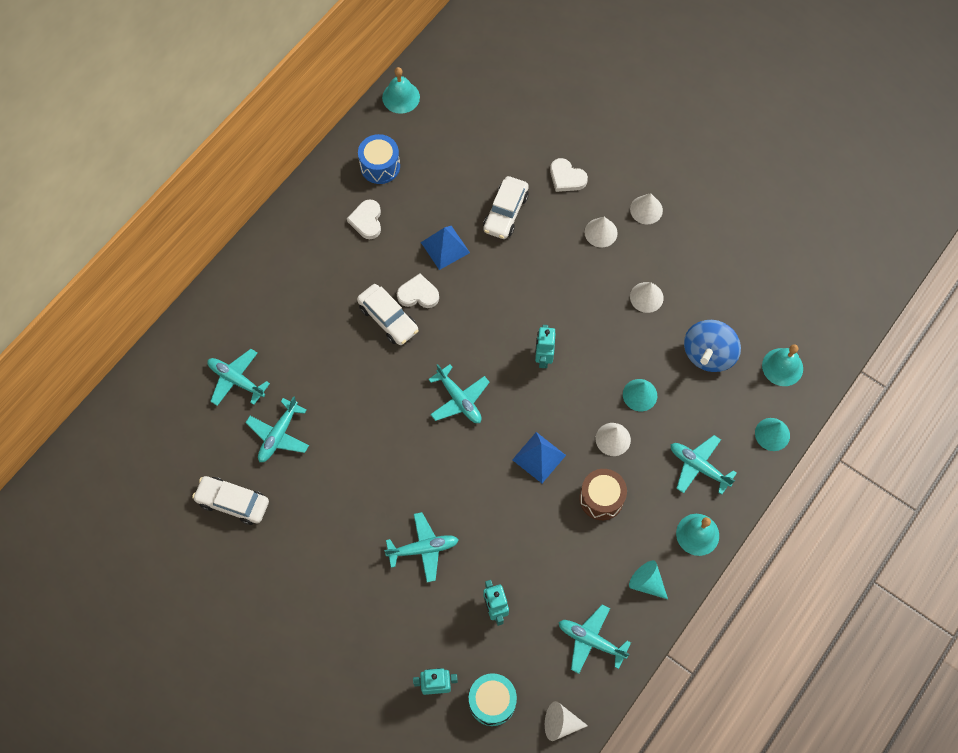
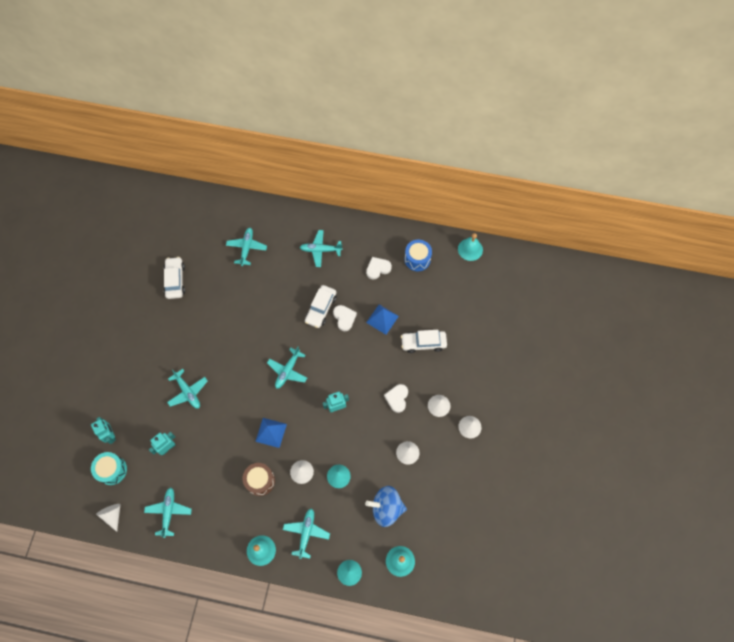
camera: 65 degrees right, 0 degrees up
(278, 435) = (223, 285): turquoise plane -> turquoise plane (320, 250)
(566, 178) = (466, 368): white heart -> white heart (397, 398)
(646, 582) = (217, 531): turquoise cone -> none

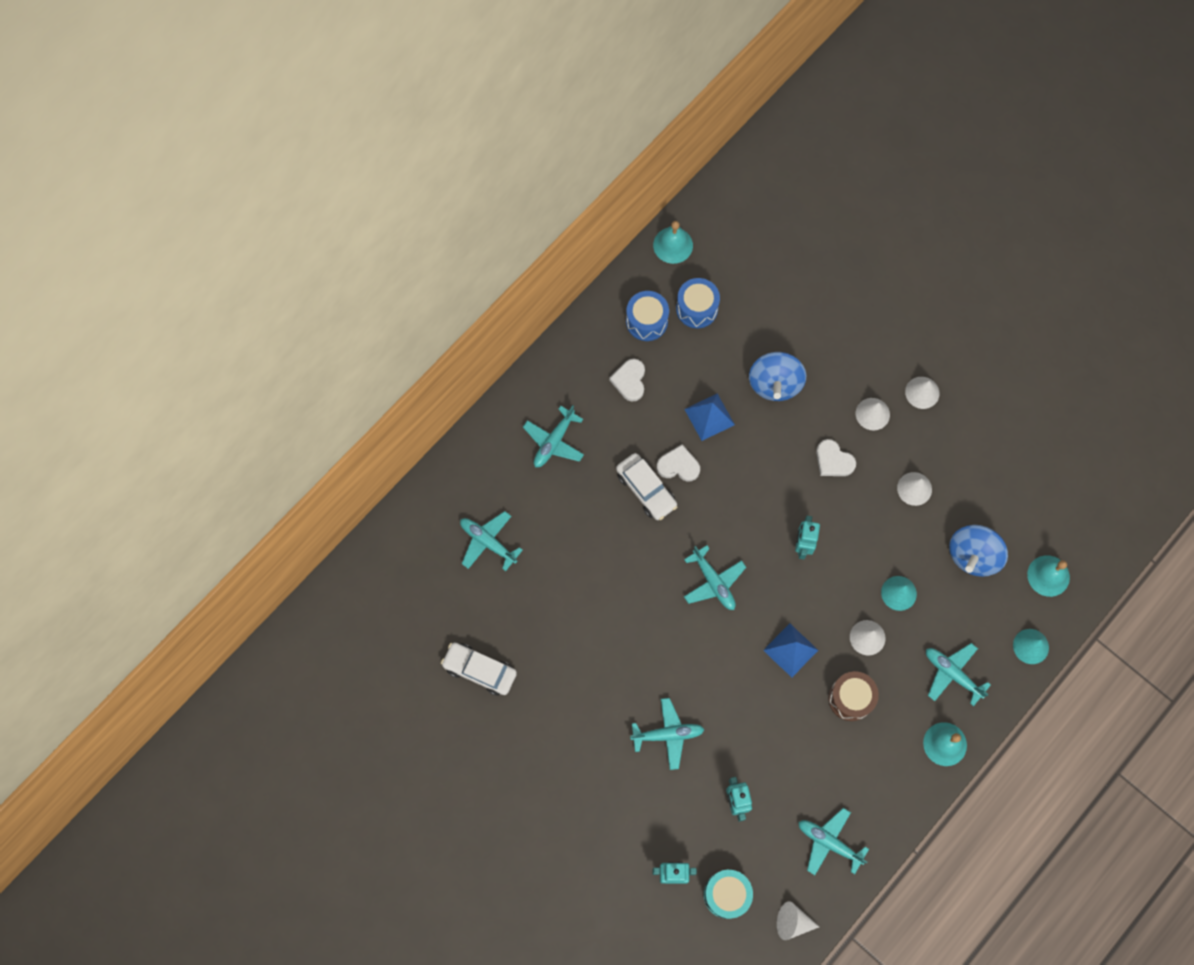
camera: 60 degrees left, 5 degrees up
(423, 343) = (775, 383): white car -> blue spinning top
(441, 280) = (696, 308): none -> blue drum

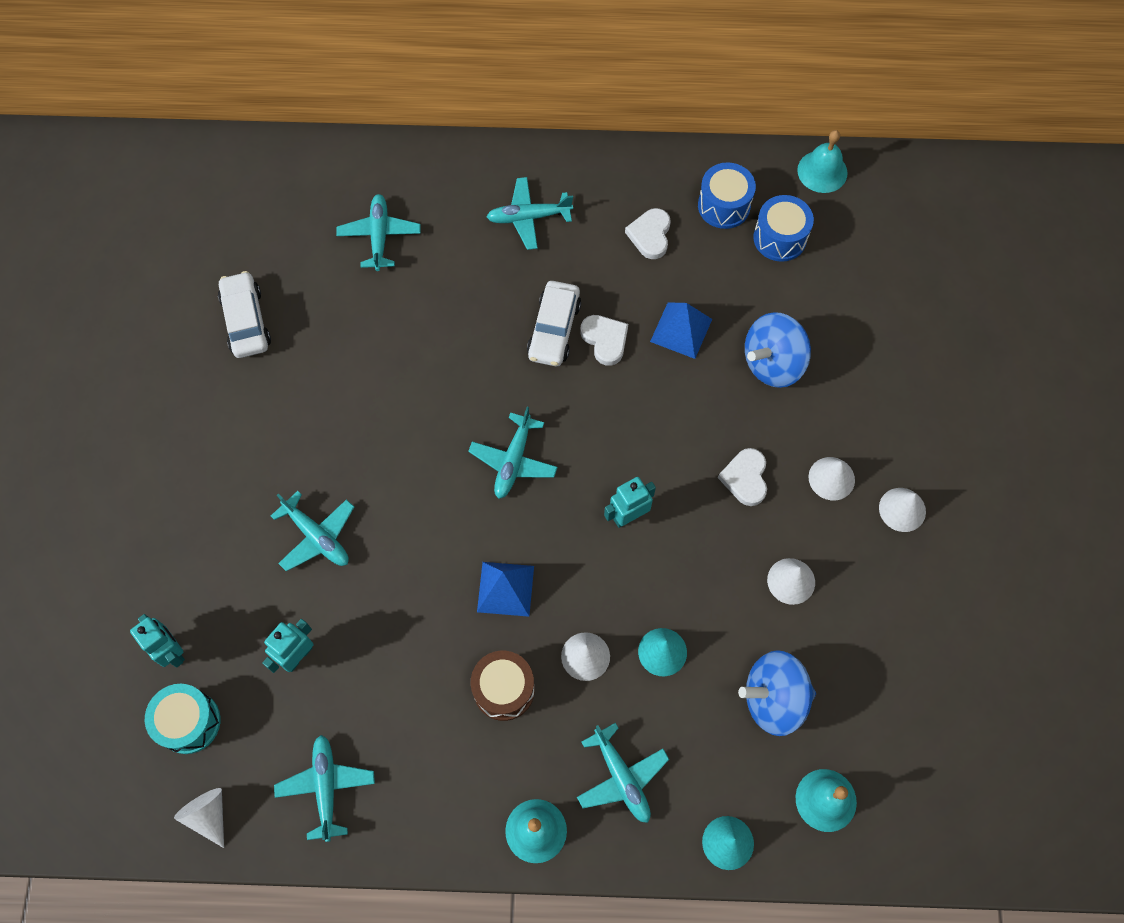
camera: 50 degrees right, 5 degrees down
(629, 381) = (650, 235): white heart -> white heart turned 45 degrees counterclockwise
(952, 673) = (622, 778): turquoise plane -> turquoise plane turned 150 degrees clockwise

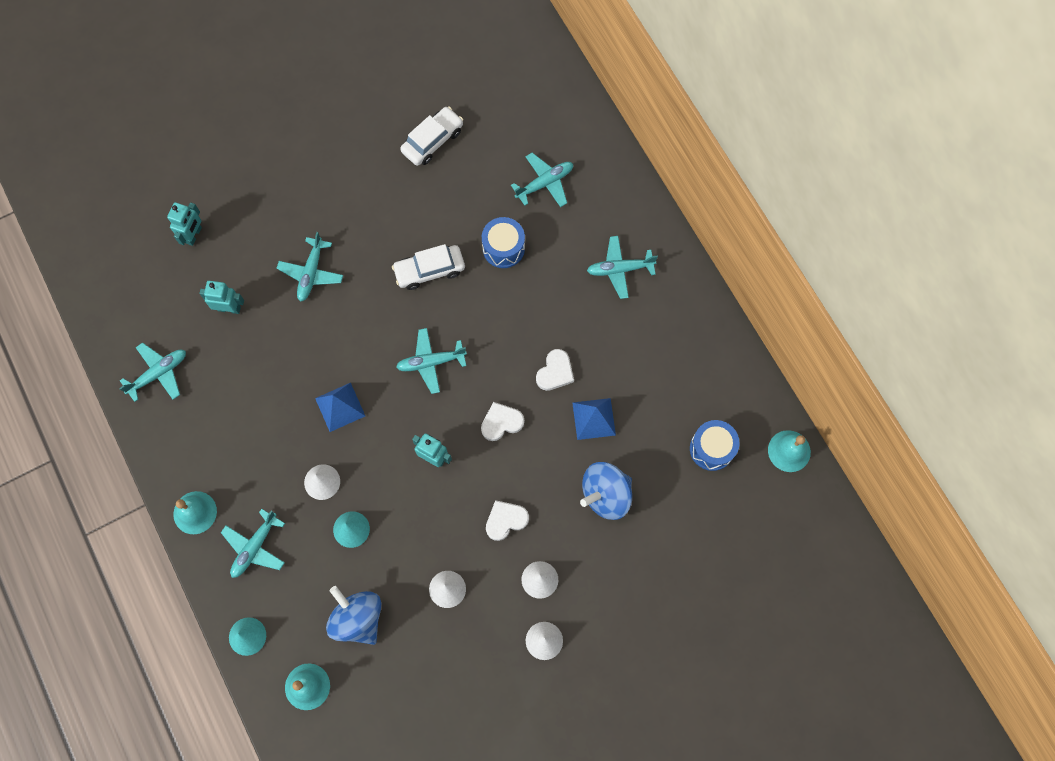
camera: 60 degrees right, 5 degrees up
(189, 722) = (157, 272): turquoise drum -> none
(208, 815) = (109, 317): white cone -> none
(504, 689) = (273, 443): brown drum -> none
(528, 217) = (619, 269): turquoise plane -> turquoise plane turned 60 degrees counterclockwise
(554, 330) = (542, 334): white car -> white car (429, 270)
(650, 235) = (657, 358): white heart -> white heart (501, 422)
(724, 206) = (714, 396): blue drum -> blue drum (503, 248)
(773, 363) = (606, 495): blue spinning top -> blue spinning top turned 60 degrees counterclockwise

